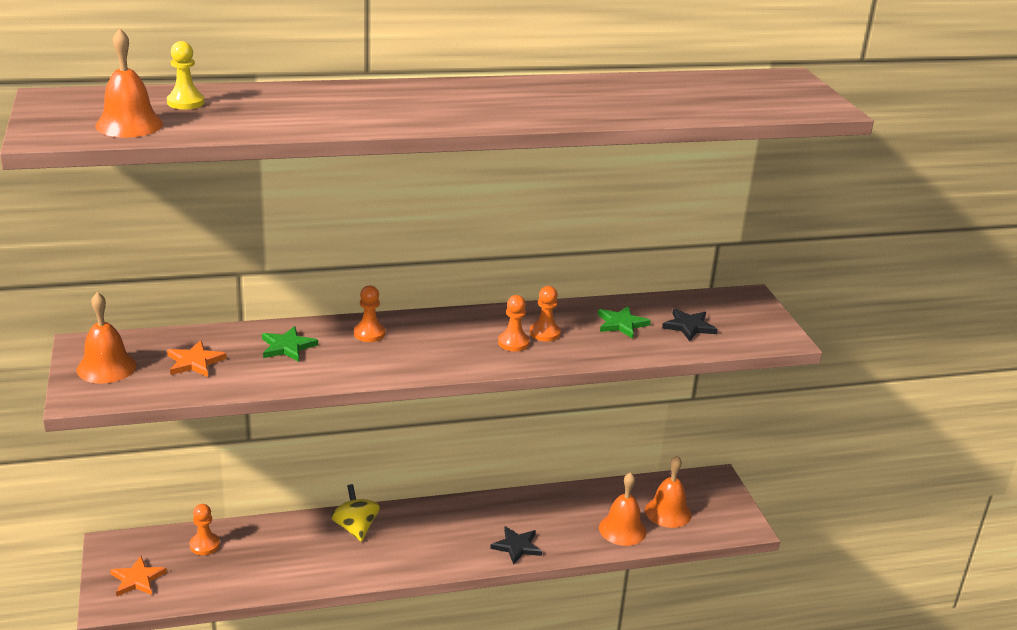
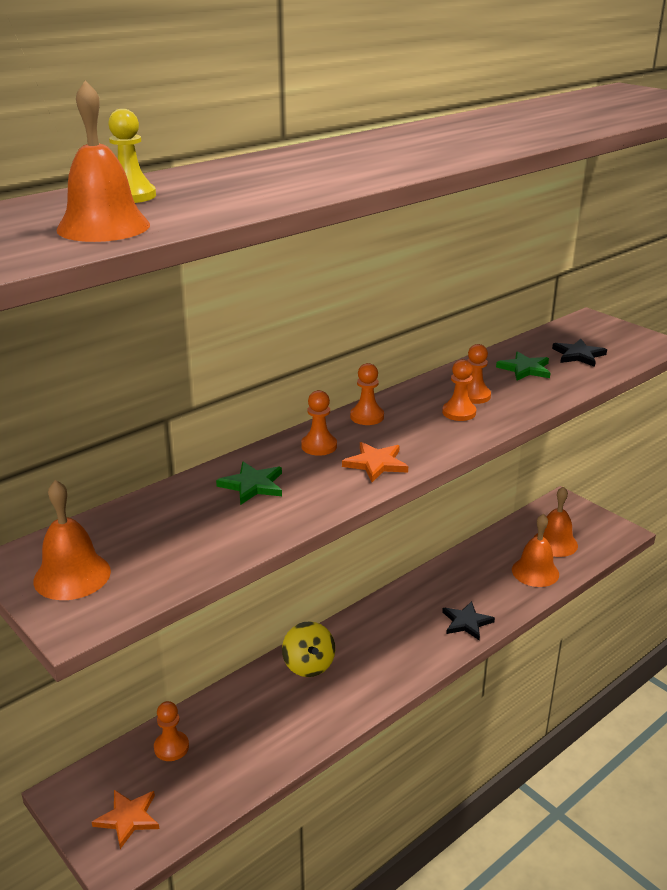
camera: 25 degrees left, 0 degrees up
(195, 362) = (170, 534): orange star -> orange star (376, 464)
(355, 528) = (308, 665): yellow spinning top -> yellow spinning top turned 150 degrees counterclockwise
(434, 322) = (367, 417): none -> orange pawn

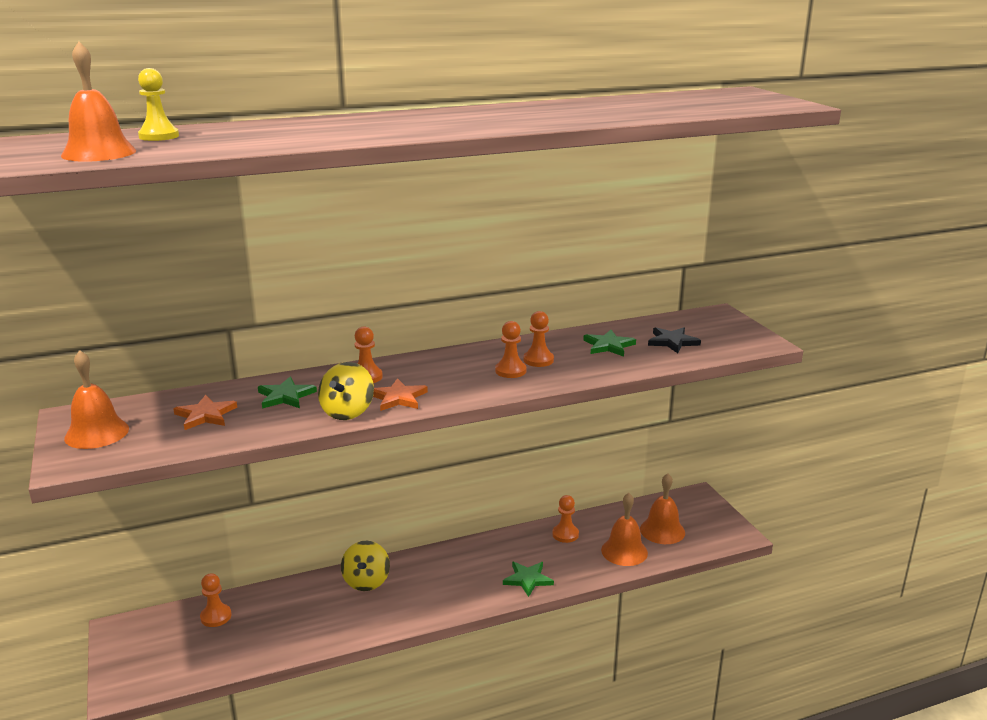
camera: 20 degrees right, 5 degrees down
(128, 818) = (148, 660): orange star -> orange star (205, 415)
(338, 490) = (347, 412): none -> yellow spinning top
(367, 417) = (428, 361): orange pawn -> orange pawn (565, 534)
(466, 622) = (528, 579): black star -> green star

